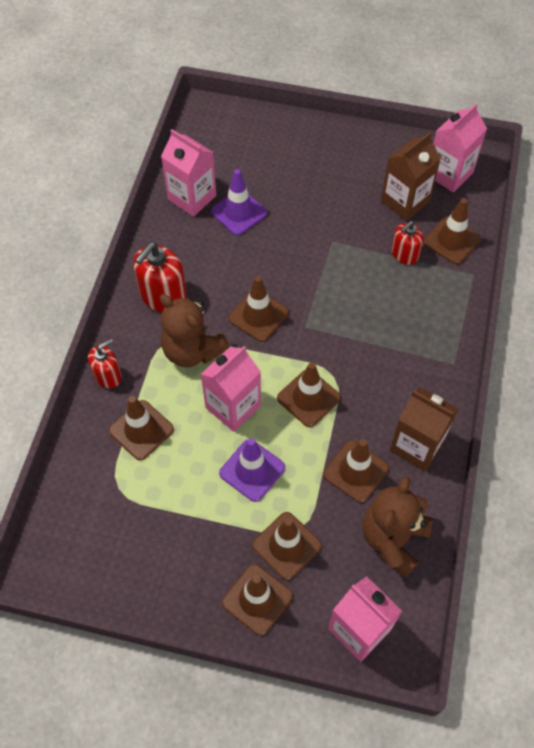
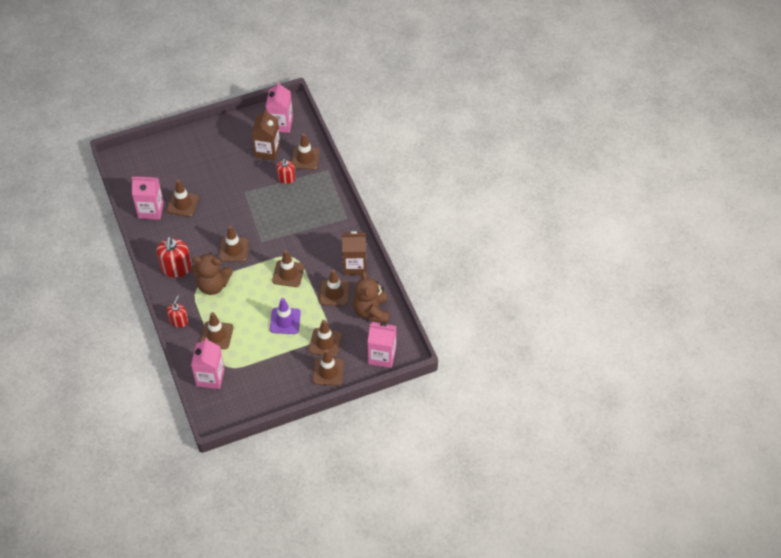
camera: 35 degrees left, 5 degrees down
(233, 406) = (254, 299): pink carton -> pink carton (210, 377)
(238, 212) = (183, 204): purple traffic cone -> brown traffic cone

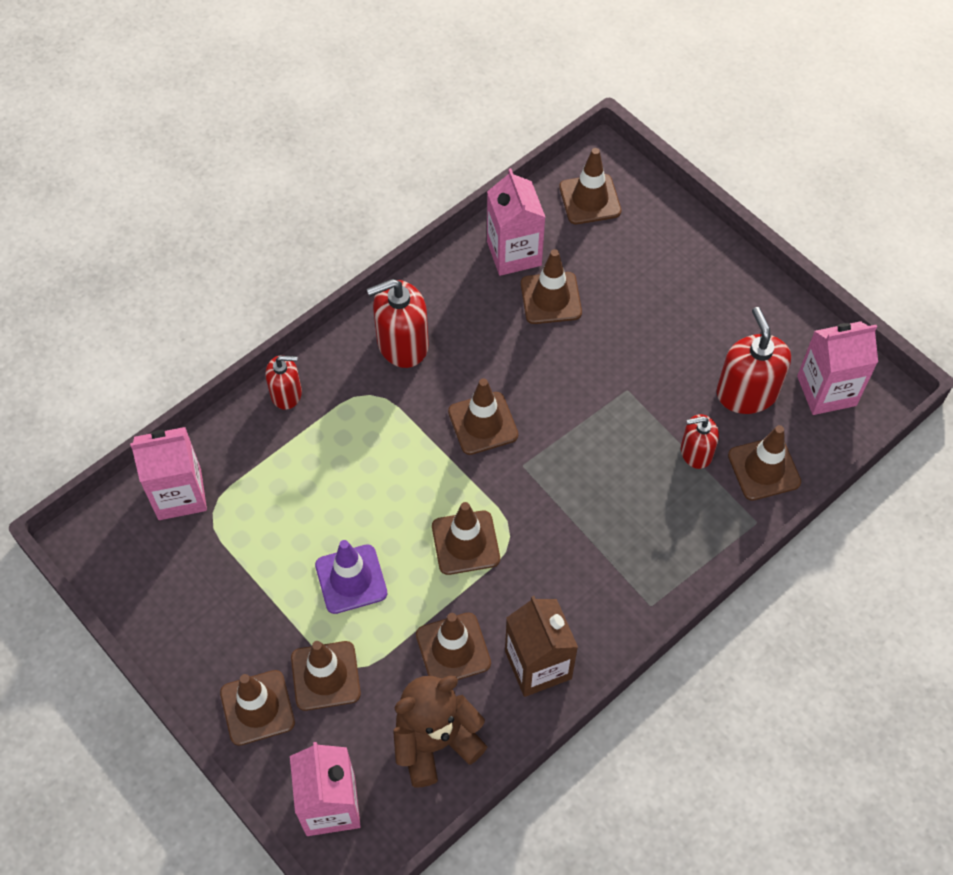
camera: 70 degrees right, 5 degrees up
(213, 285) = (387, 419): brown teddy bear -> none
(216, 335) = (276, 469): brown traffic cone -> brown traffic cone (590, 199)
(267, 150) = (747, 392): brown carton -> red soap dispenser

